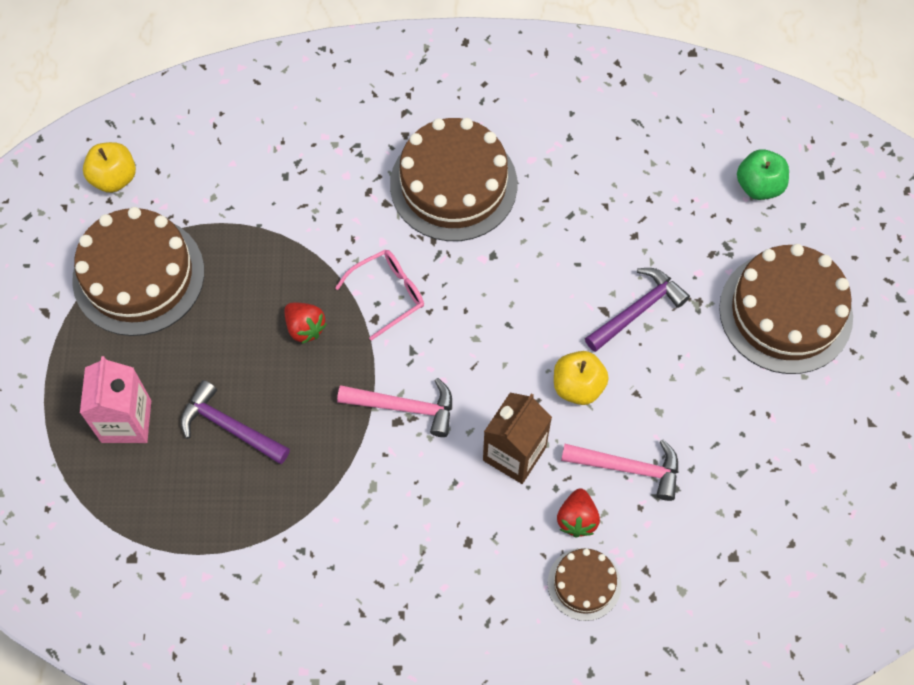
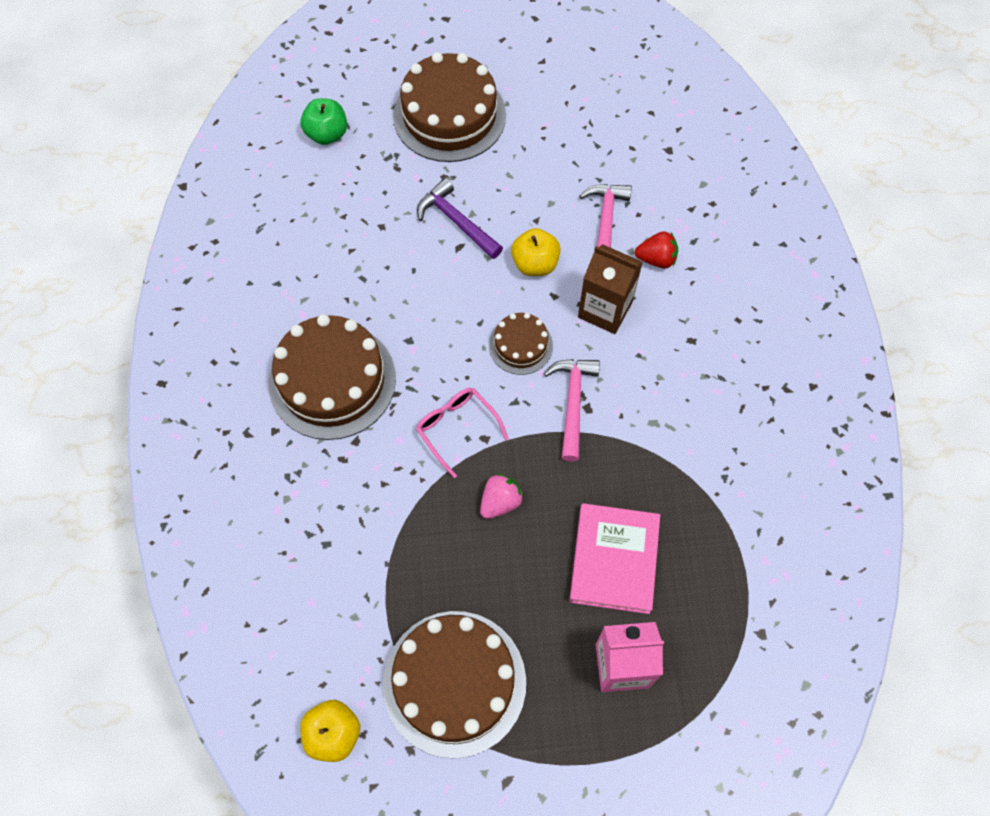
camera: 95 degrees left, 0 degrees up
(230, 427) = (614, 560): purple hammer -> pink book
(305, 328) = (500, 502): red strawberry -> pink strawberry
(584, 584) = (711, 251): brown cake -> brown cake (520, 345)

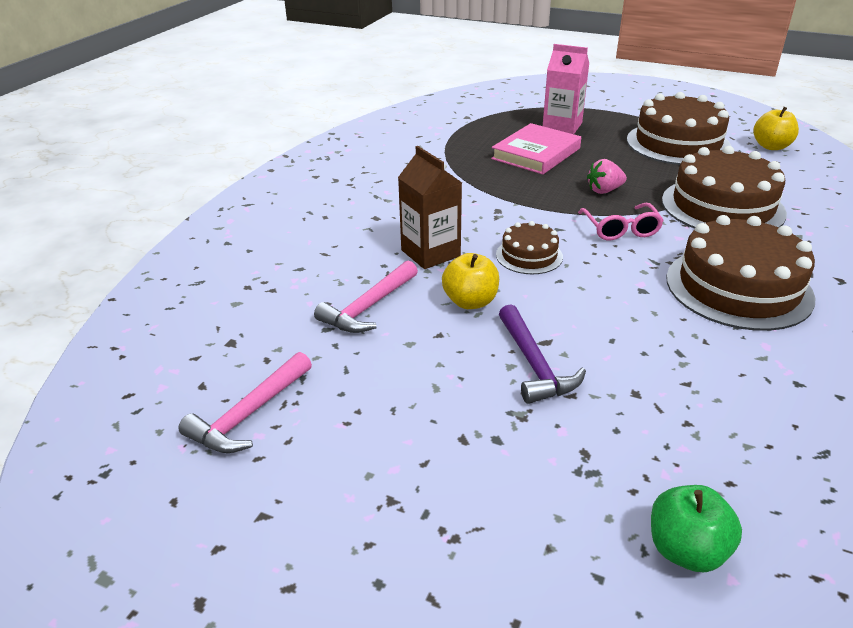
camera: 150 degrees left, 30 degrees down
(449, 115) = (465, 493): brown cake -> brown cake (722, 206)
(572, 403) = (508, 215): pink hammer -> pink hammer (249, 414)
(656, 259) = (348, 268): red strawberry -> none

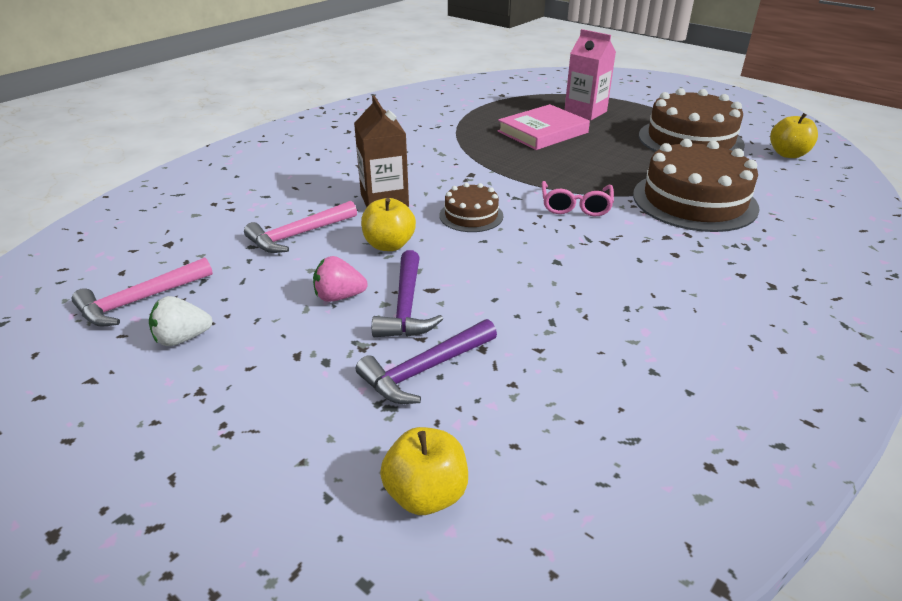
camera: 15 degrees right, 0 degrees up
(329, 447) = (182, 338): none -> white strawberry
(598, 426) = (425, 369): none -> purple hammer
(604, 190) = (584, 171): pink strawberry -> pink strawberry (339, 296)
(686, 550) = (426, 494): green apple -> yellow apple
(738, 287) = (656, 274): brown cake -> none

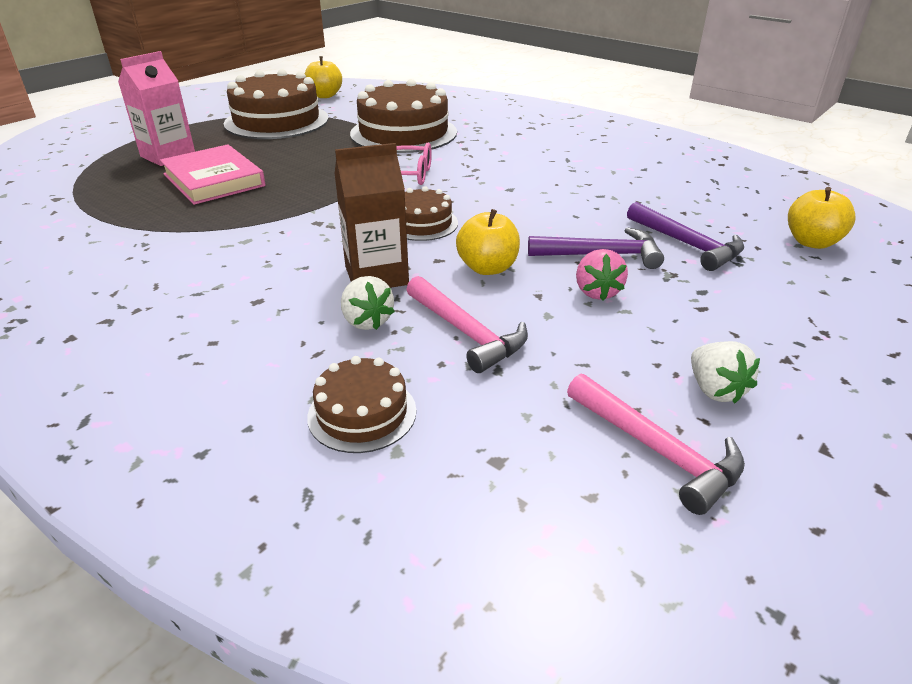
camera: 90 degrees left, 0 degrees up
(231, 203) = (362, 413): none -> brown cake
(324, 200) = (367, 321): none -> white strawberry

